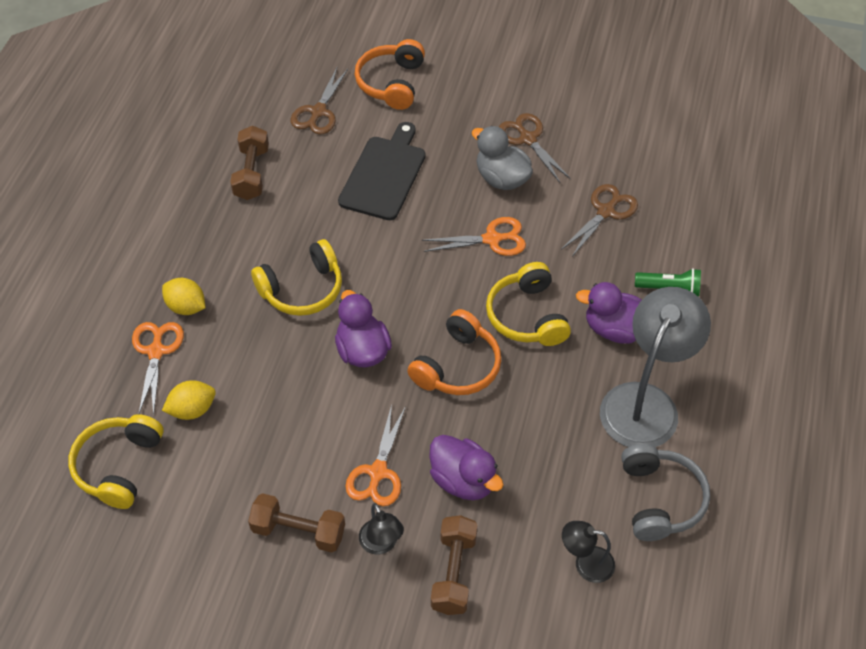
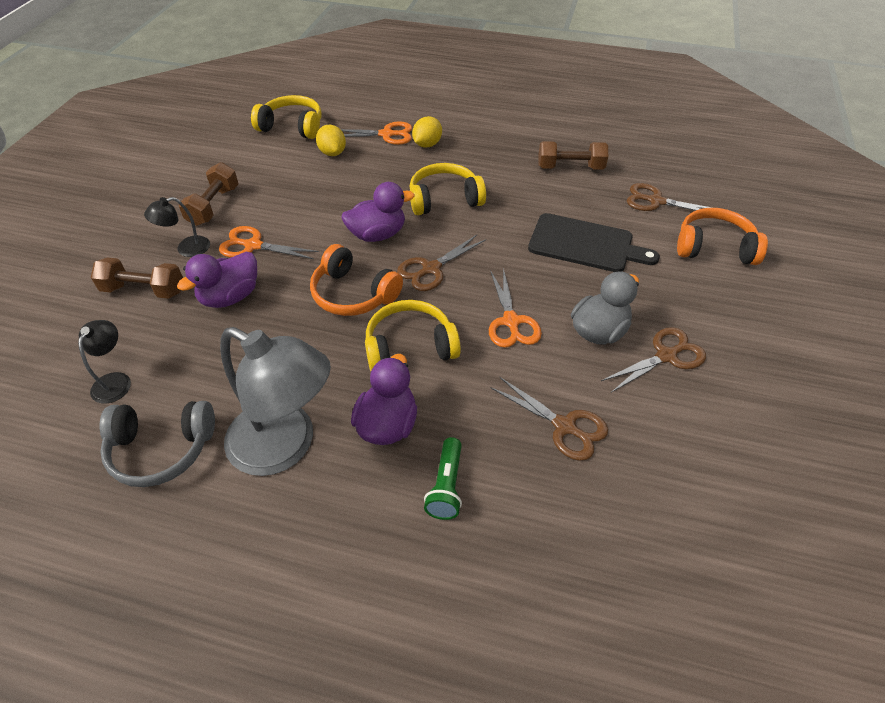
camera: 90 degrees right, 5 degrees down
(302, 289) = (444, 199): yellow headphones -> yellow headphones turned 105 degrees clockwise
(419, 301) = (431, 269): none -> brown scissors

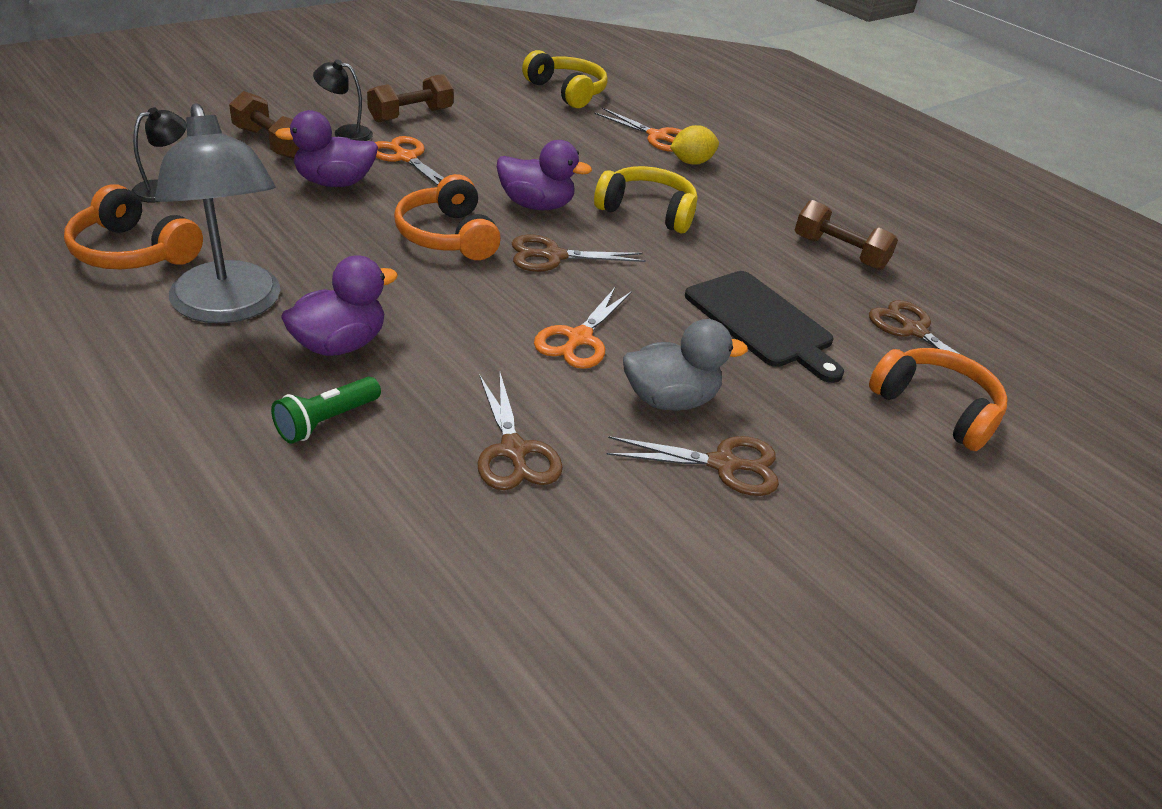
camera: 30 degrees right, 10 degrees down
(161, 449) = (133, 252): grey headphones -> orange headphones
(332, 153) = (579, 127): yellow lemon -> none
(410, 347) = (445, 302): yellow headphones -> none

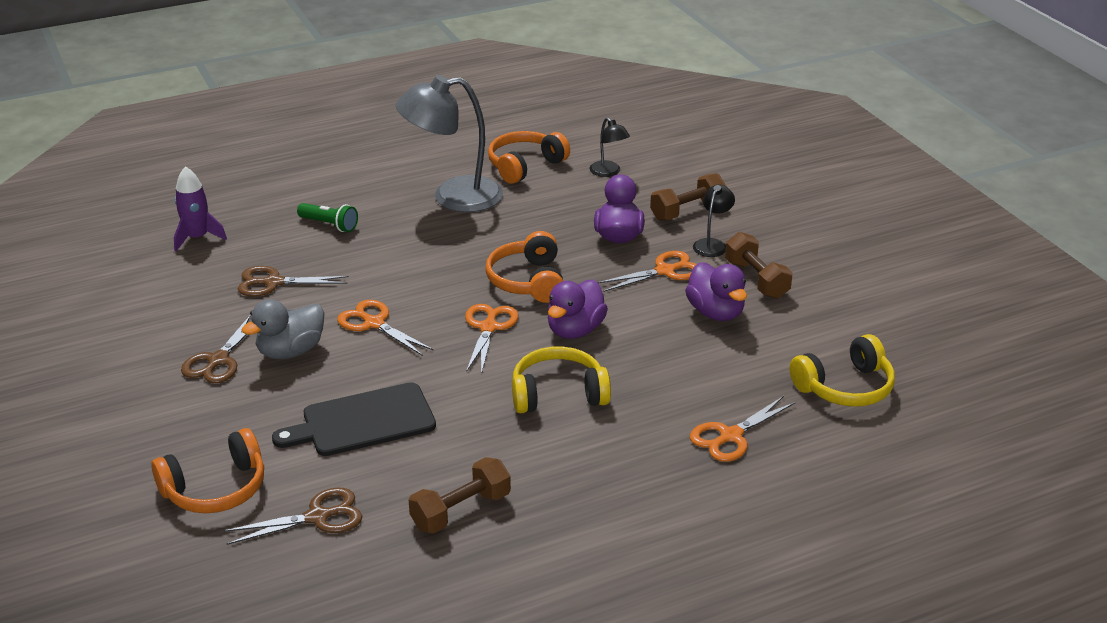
camera: 110 degrees right, 5 degrees down
(326, 421) = (329, 225): green flashlight -> green flashlight turned 150 degrees clockwise
(339, 344) = (401, 231): purple duck -> purple duck (715, 312)
(391, 589) = (197, 238): none -> purple rocket
(447, 236) = (528, 281): orange headphones -> orange headphones turned 90 degrees counterclockwise
(553, 256) = (489, 328): brown scissors -> orange scissors
(647, 211) = (558, 394): yellow headphones -> yellow headphones turned 135 degrees counterclockwise
(670, 399) = (290, 351): grey duck -> grey duck turned 45 degrees clockwise
(691, 162) = (666, 449): yellow lemon -> none

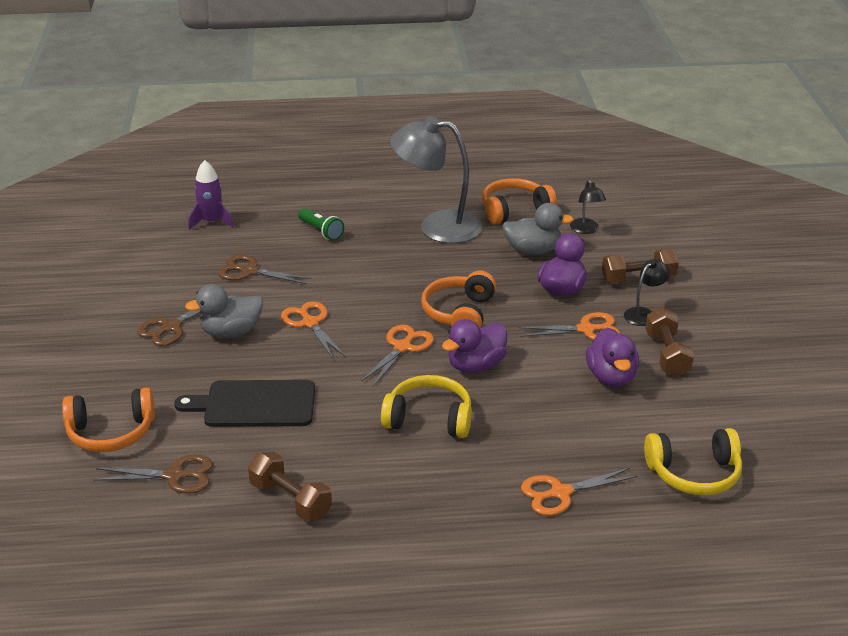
camera: 20 degrees right, 0 degrees up
(461, 511) = (290, 500): brown dumbbell -> brown dumbbell turned 60 degrees clockwise
(567, 203) = (533, 250): none -> grey duck

